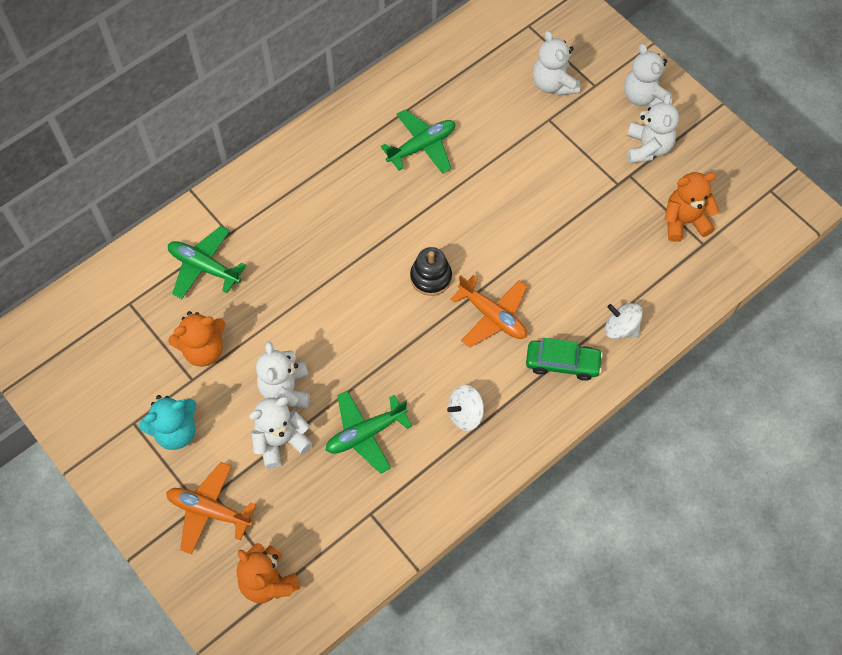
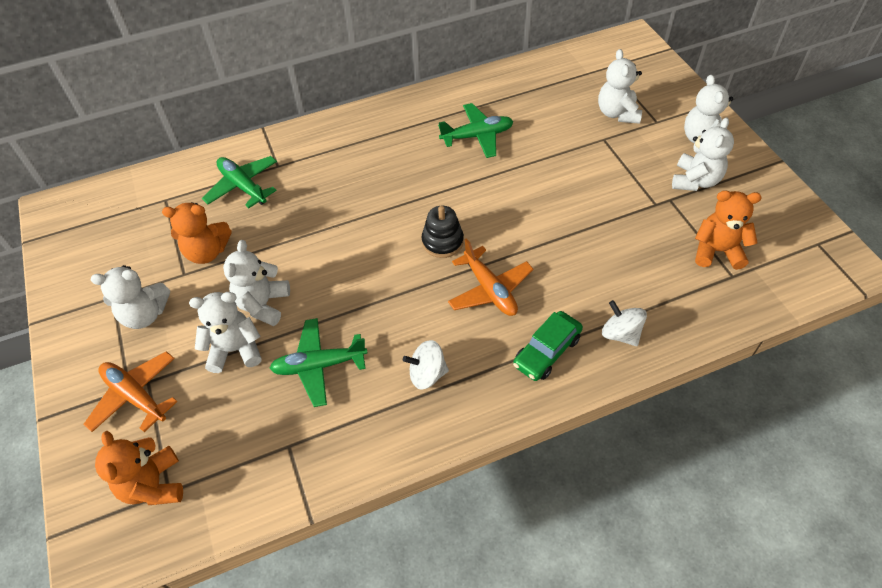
camera: 20 degrees right, 10 degrees down
(175, 431) = (145, 314): turquoise teddy bear -> white teddy bear
(562, 363) = (547, 351): green car -> green car turned 105 degrees clockwise

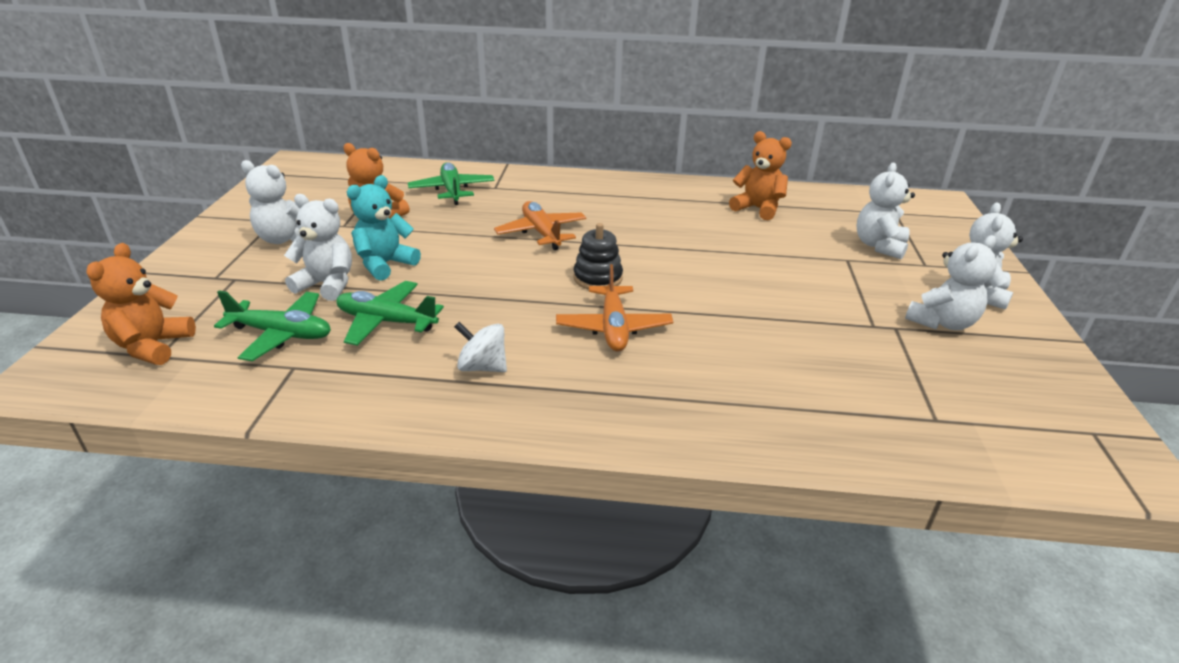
camera: 25 degrees right, 20 degrees down
(135, 396) = (214, 284): orange plane -> orange plane (541, 233)
(263, 304) = (385, 264): white teddy bear -> turquoise teddy bear
(477, 136) = (704, 220): green plane -> green plane (281, 334)
(547, 351) = (632, 398): green car -> none
(620, 334) = (737, 417): white spinning top -> none
(717, 251) = (928, 390): orange teddy bear -> orange teddy bear (758, 209)

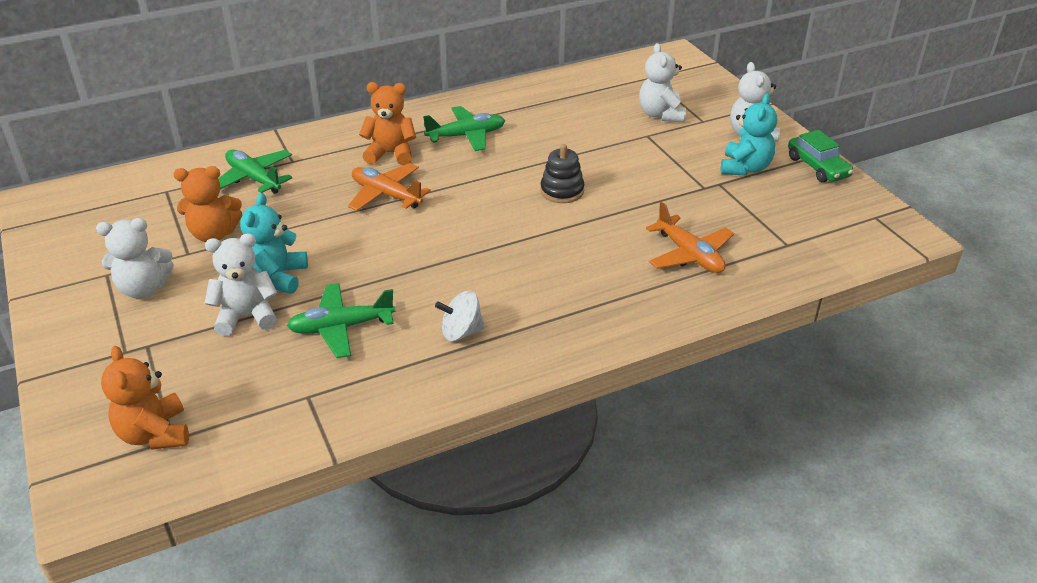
camera: 30 degrees left, 5 degrees up
(281, 334) = (261, 375): green plane -> green plane (466, 136)
(597, 278) = (475, 221): black stacking toy -> black stacking toy (562, 191)
(613, 327) = (528, 260): orange plane -> orange plane (689, 255)
(758, 209) = (544, 108): orange teddy bear -> orange teddy bear (391, 154)
(941, 322) = (745, 168): white teddy bear -> turquoise teddy bear
(1044, 350) = (817, 167): none -> green car

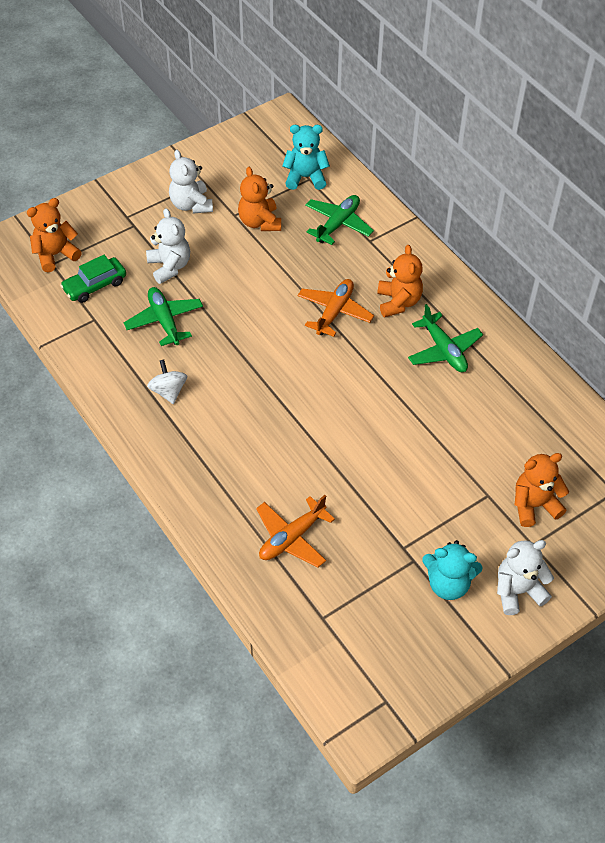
camera: 80 degrees right, 15 degrees up
(277, 277) = (215, 271): turquoise teddy bear -> turquoise teddy bear (305, 177)
(562, 191) = (370, 434): black stacking toy -> none
(661, 114) = (534, 505): white teddy bear -> orange teddy bear
(817, 167) = (468, 653): green car -> green car (95, 285)

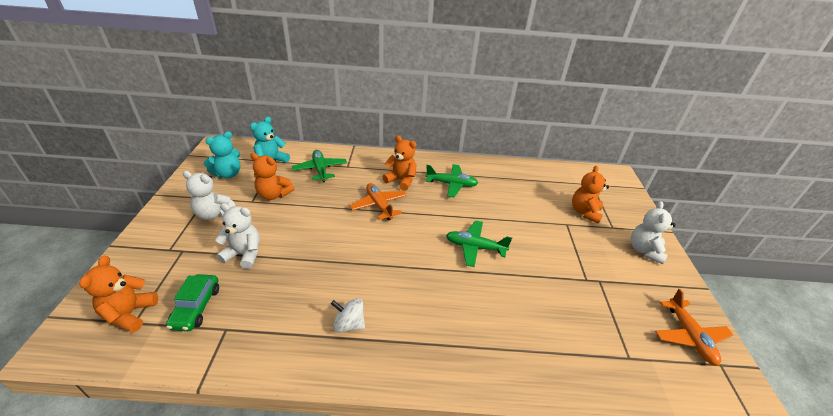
camera: 55 degrees left, 15 degrees down
(164, 321) = (285, 286): green plane -> green plane (475, 247)
(292, 538) = (544, 332): orange plane -> orange plane (689, 336)
(448, 584) = (626, 275): turquoise teddy bear -> turquoise teddy bear (228, 174)

